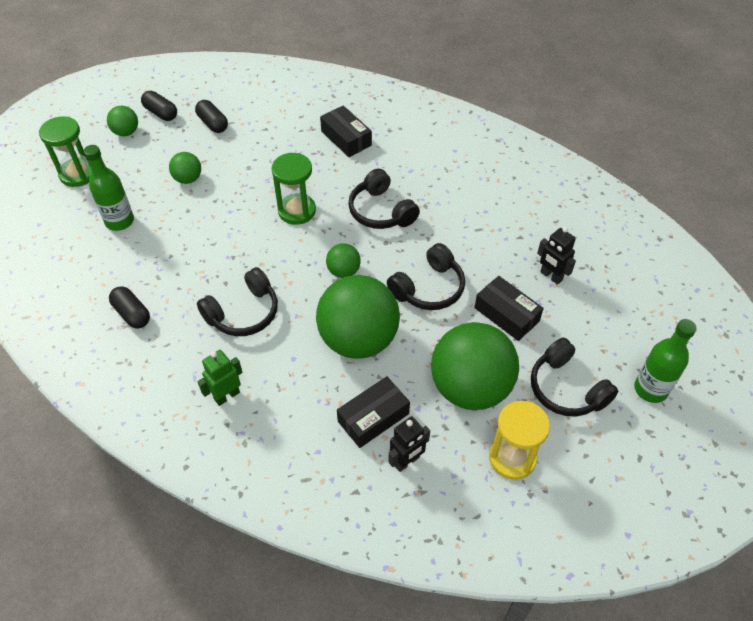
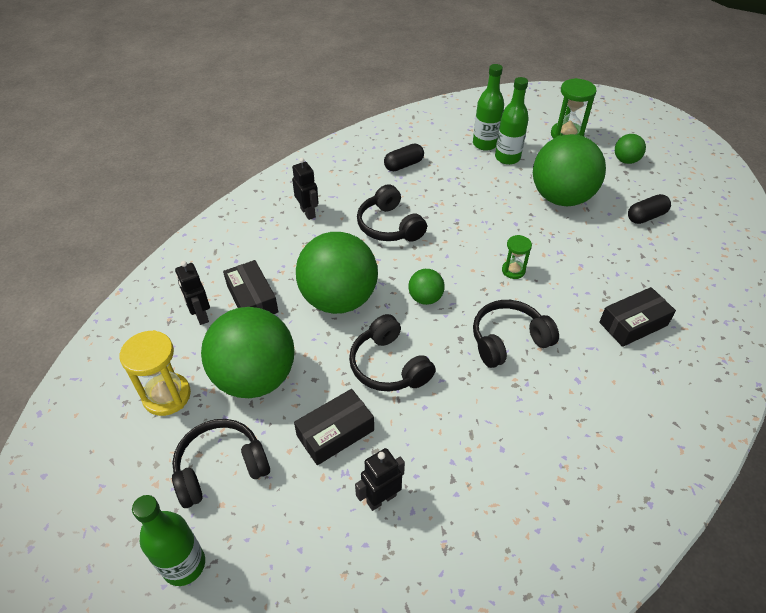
camera: 100 degrees right, 5 degrees down
(92, 242) = (485, 144): none -> green bottle
(161, 113) = (657, 182): black capsule -> none
(188, 179) = (561, 198): green ball -> green ball, size x2.21
(227, 396) = (308, 212): green robot -> black robot
(297, 211) = (513, 270): green hourglass -> green hourglass, size x0.59

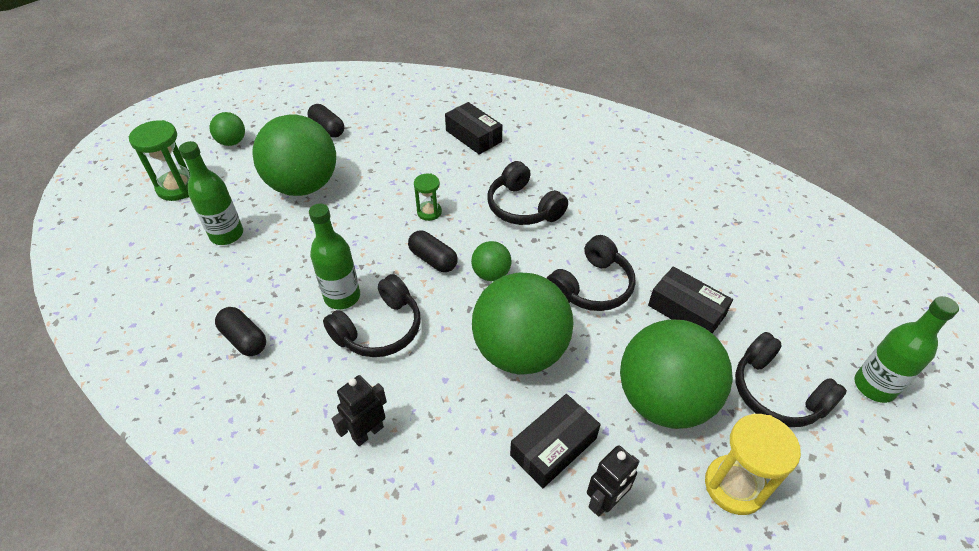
camera: 105 degrees left, 0 degrees up
(381, 498) = (725, 265): black robot -> none
(452, 264) = (433, 259): none -> black capsule
(485, 144) = (194, 259): green bottle -> green bottle (342, 297)

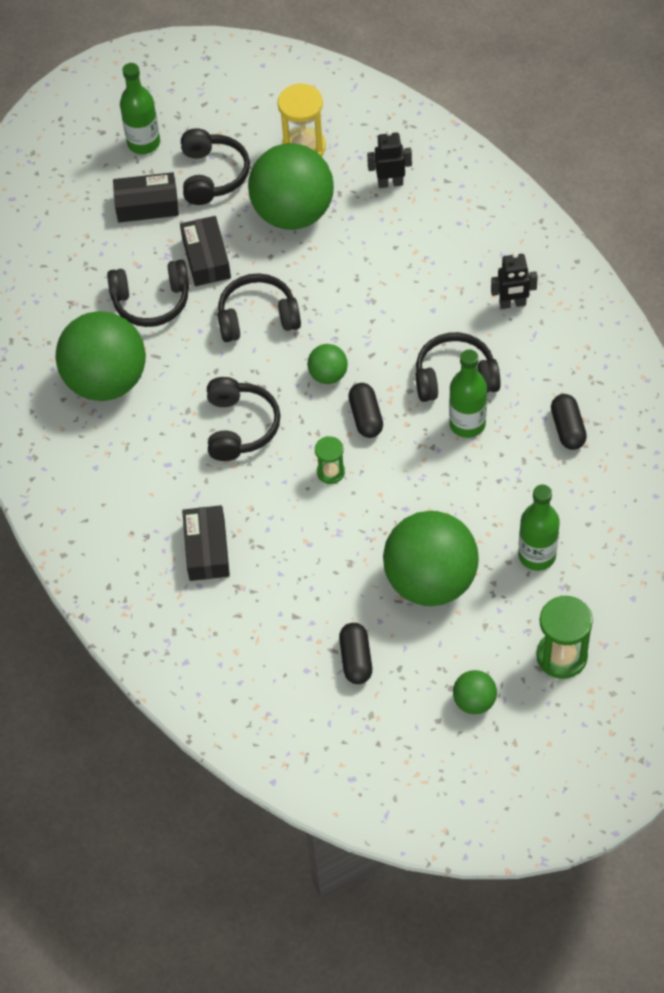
camera: 140 degrees left, 10 degrees up
(520, 351) = (361, 299): green ball -> green ball (106, 380)
(553, 447) = (394, 227): black box -> black box (147, 205)
(684, 253) = (151, 301): none -> black headphones

